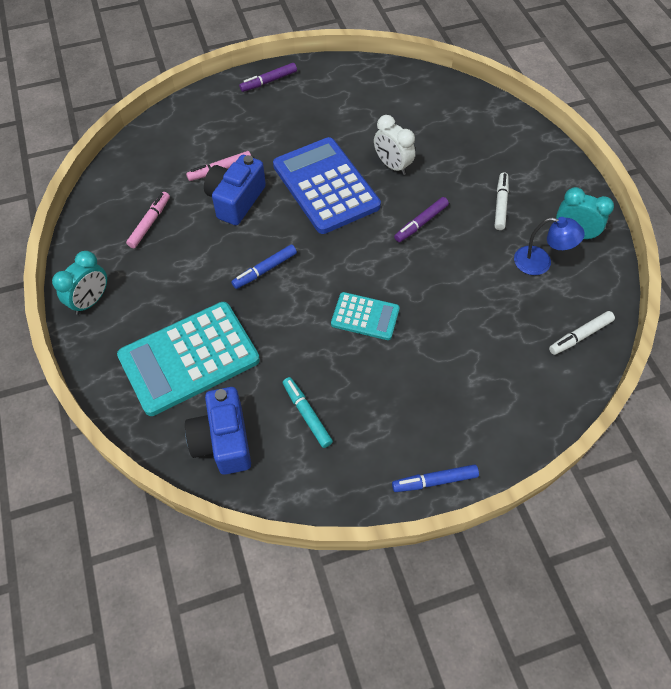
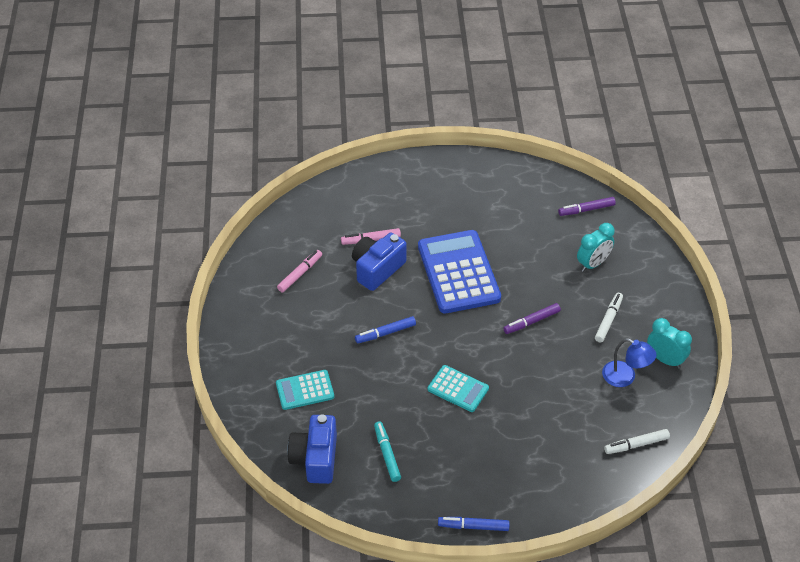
camera: 15 degrees right, 10 degrees down
(91, 301) = (237, 328): turquoise clock -> turquoise clock (593, 264)
(189, 358) = (305, 390): turquoise calculator -> turquoise calculator, size x0.52
(268, 81) = (435, 167): purple marker -> purple marker (586, 210)
(392, 165) = (523, 266): white clock -> none

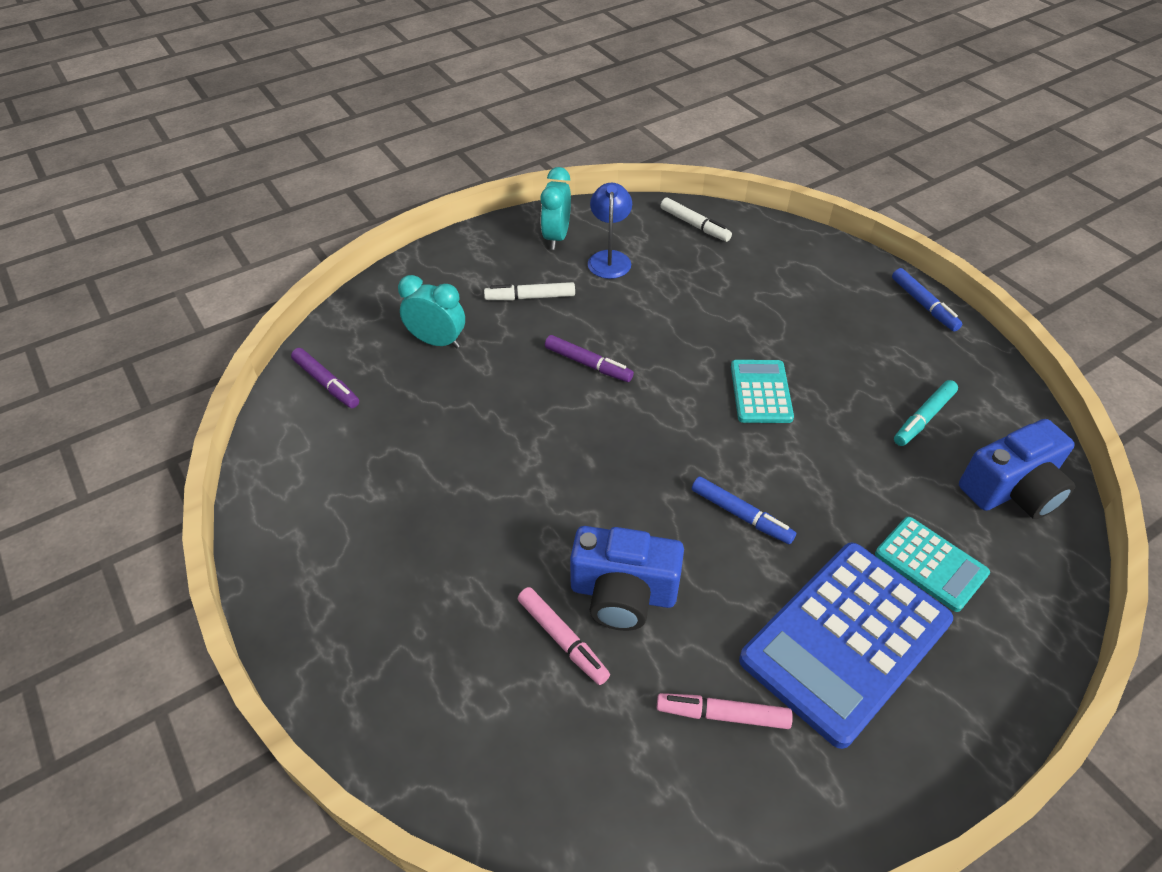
camera: 120 degrees left, 0 degrees up
(458, 272) = (553, 479): blue calculator -> blue calculator (845, 640)

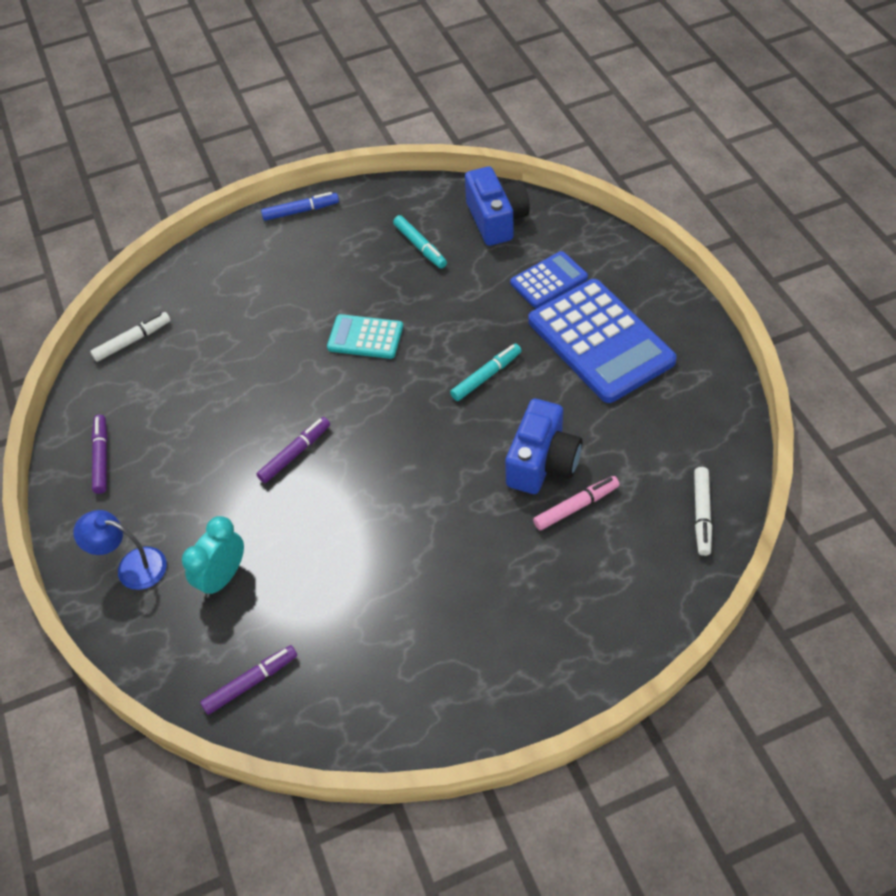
camera: 75 degrees left, 5 degrees up
(530, 297) = (186, 490): white marker -> white marker (701, 514)
(556, 237) = (102, 457): turquoise clock -> purple marker
(609, 258) = (154, 417): blue lamp -> blue lamp (132, 566)
(722, 714) = (646, 420): pink marker -> none
(741, 515) = (486, 376): blue marker -> turquoise marker
(930, 564) = (548, 280): turquoise calculator -> blue calculator

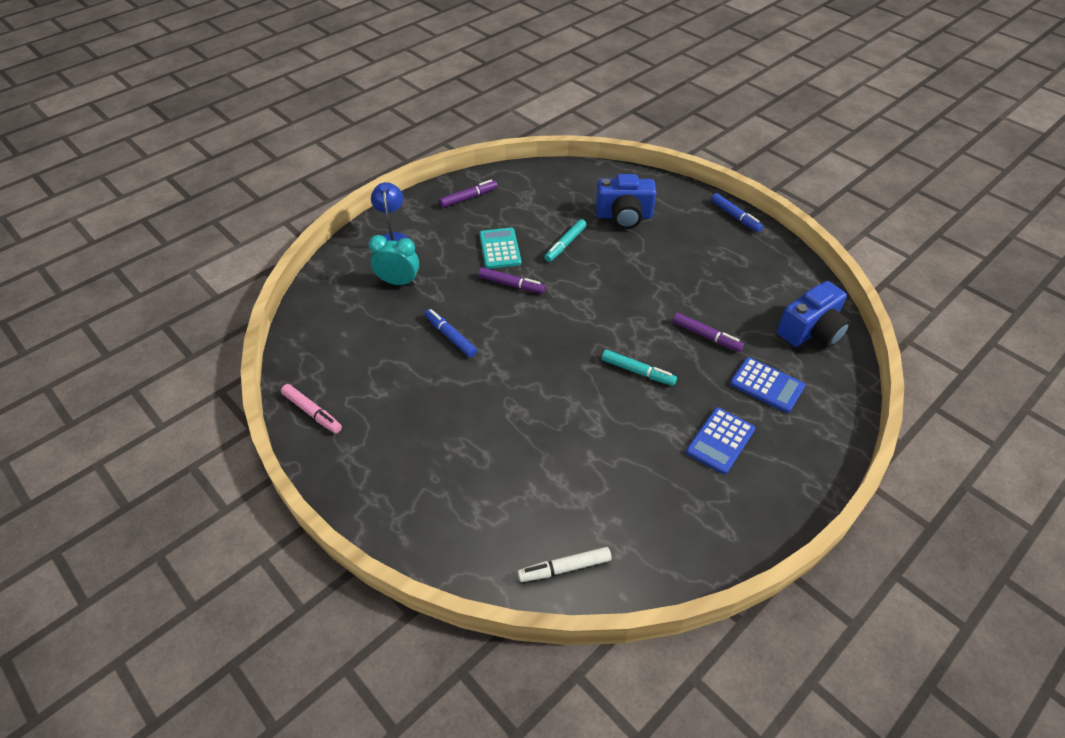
camera: 65 degrees right, 5 degrees down
(133, 341) = (567, 178): white marker -> none
(251, 683) = (324, 321): purple marker -> purple marker (706, 336)
(350, 540) = (450, 336): none -> blue marker
(365, 337) = (635, 289): turquoise calculator -> turquoise calculator (500, 249)
(420, 246) = (747, 292): turquoise marker -> turquoise marker (565, 244)
(542, 462) = (568, 433): blue camera -> blue camera (624, 216)
(576, 507) = (534, 468): pink marker -> pink marker (312, 412)
(600, 341) = (720, 441): blue calculator -> blue calculator, size x0.52

